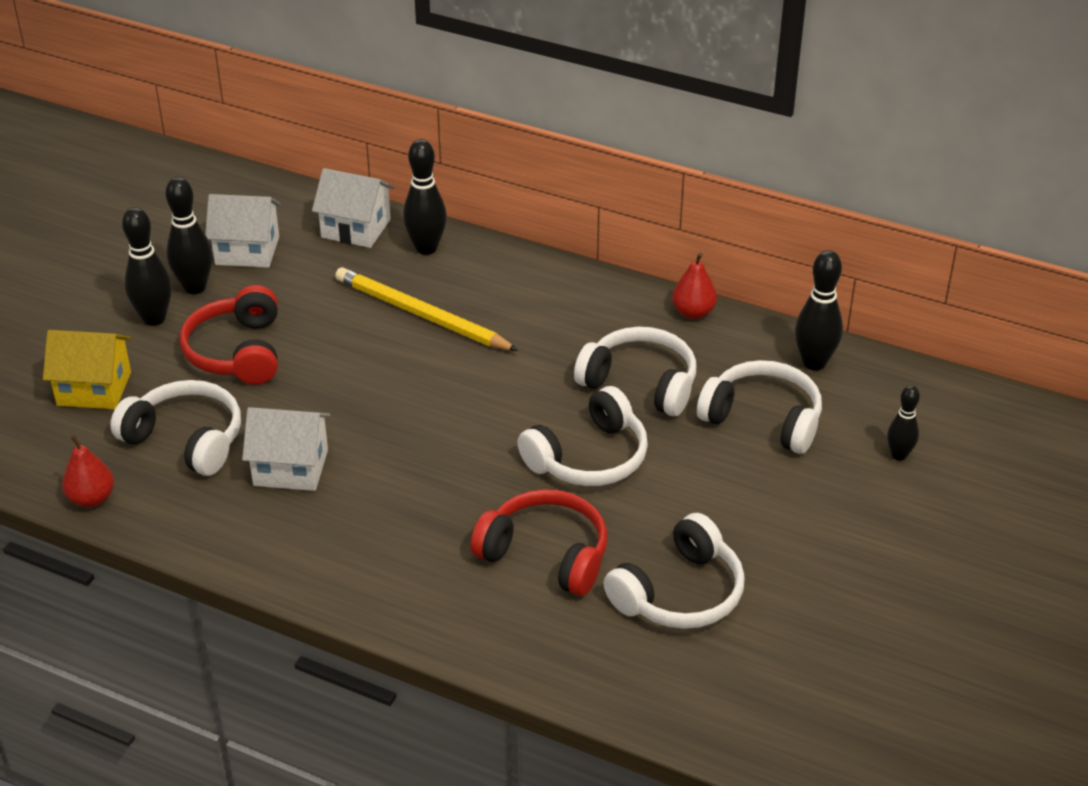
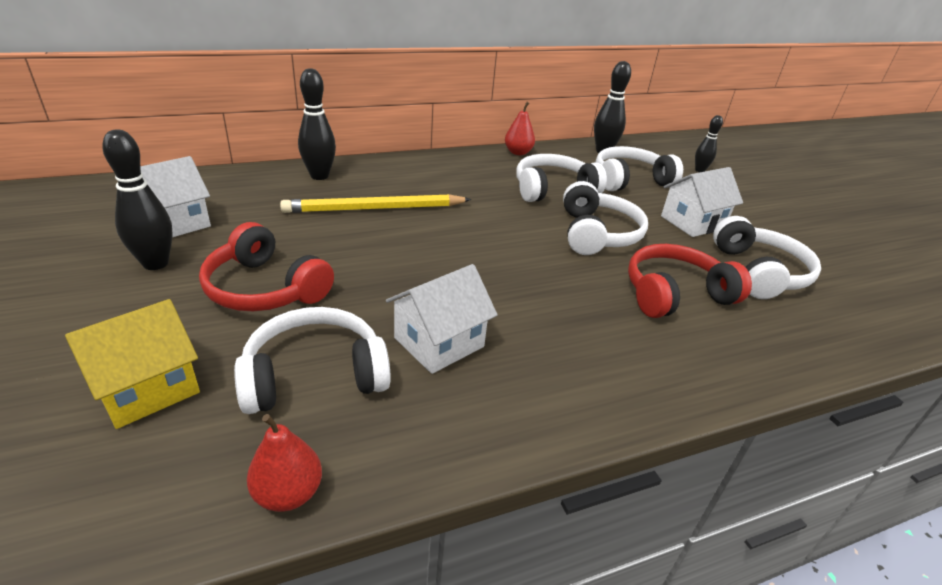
camera: 50 degrees left, 5 degrees down
(154, 318) = (142, 301): black bowling pin -> none
(356, 228) = (250, 182): white house -> white house (692, 222)

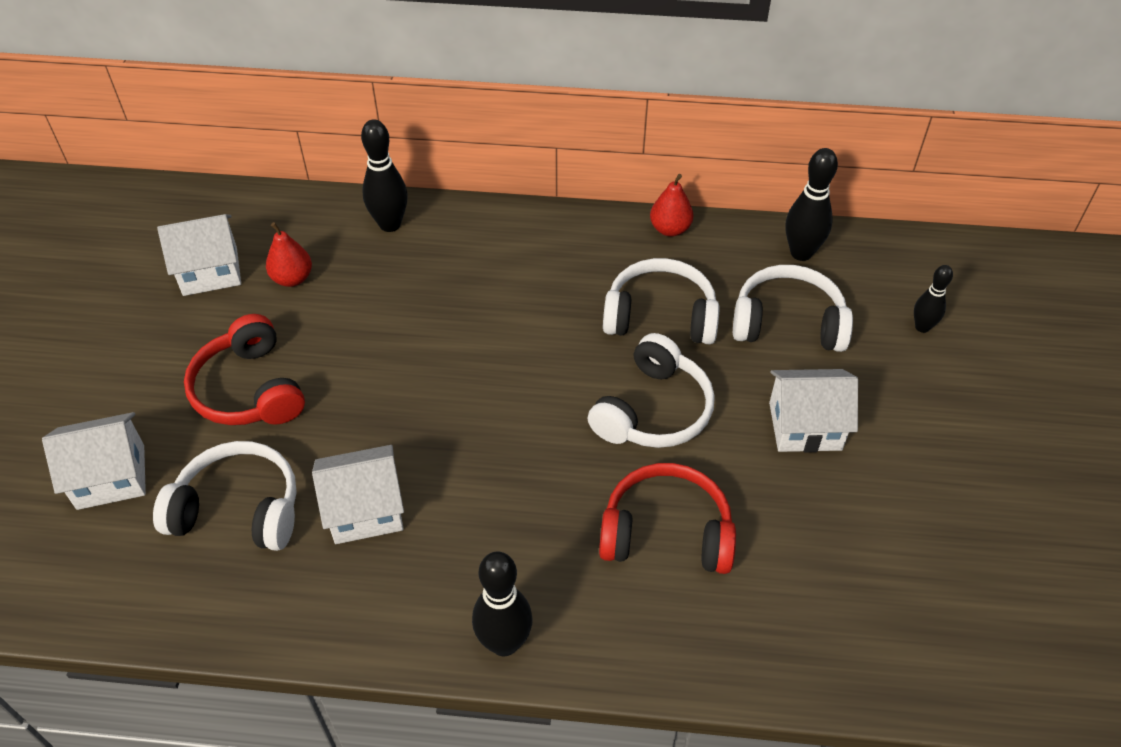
camera: 30 degrees right, 15 degrees up
(147, 388) = (111, 477): yellow house -> white house
(155, 263) = (172, 327): black bowling pin -> black bowling pin (504, 643)
(288, 493) = (163, 615): red pear -> red pear (292, 278)
(375, 209) = (418, 298): yellow pencil -> none
(759, 272) = (812, 536): white headphones -> none

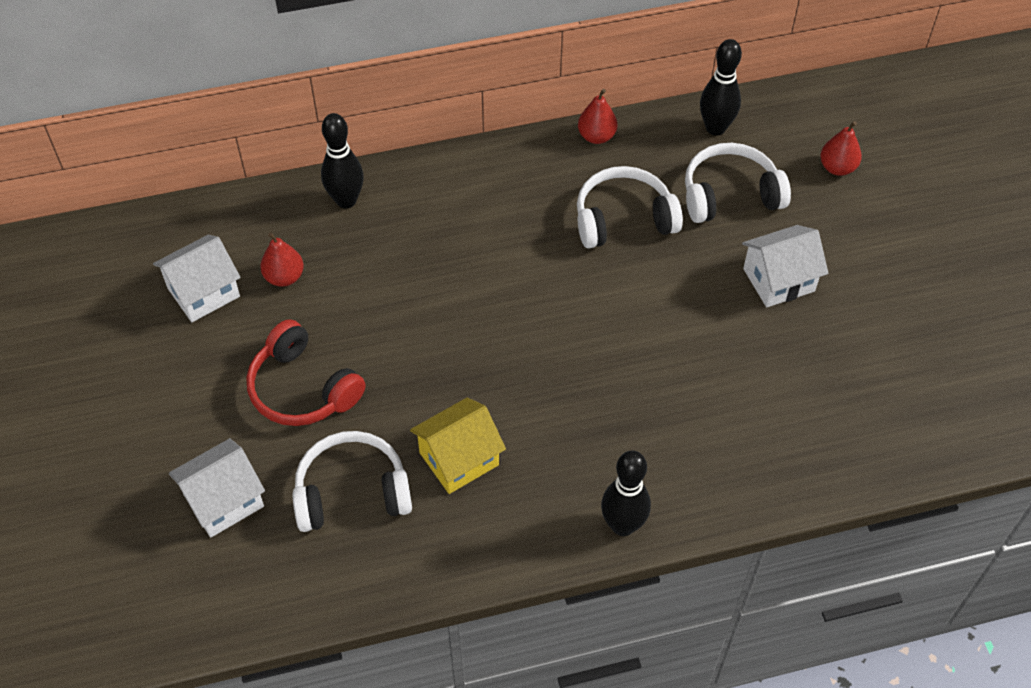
camera: 20 degrees left, 5 degrees up
(365, 510) = (459, 459): white house -> yellow house
(653, 410) = (654, 303): white headphones -> none
(666, 532) = (708, 399): red headphones -> none
(922, 327) = (837, 168): black bowling pin -> red pear

